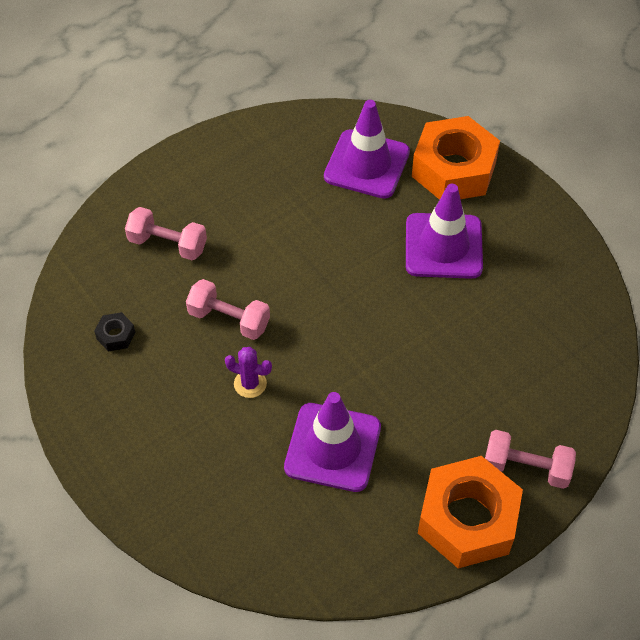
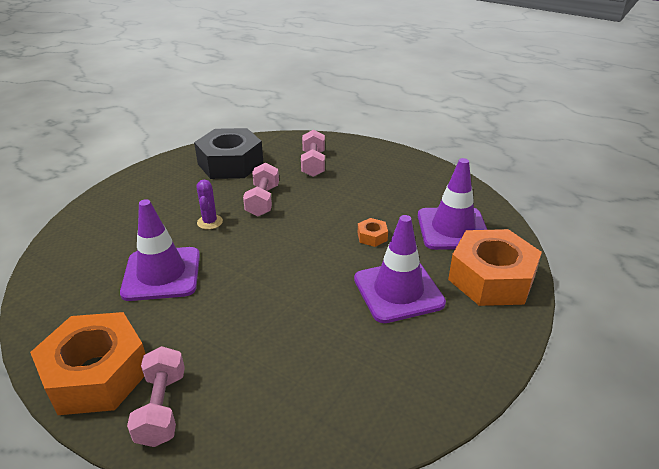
camera: 70 degrees right, 20 degrees down
(116, 335) = (230, 163): black nut -> black nut, size x2.47
(349, 237) = (372, 237): none -> orange nut

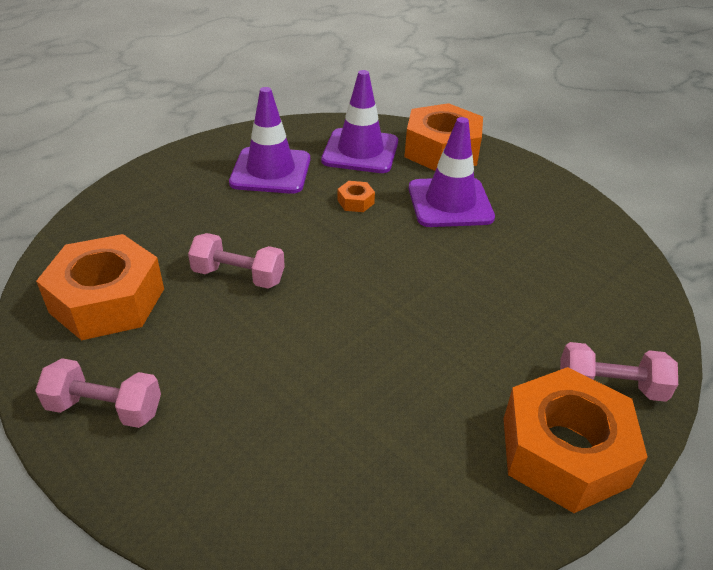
camera: 80 degrees left, 5 degrees up
(162, 274) = (378, 388): purple traffic cone -> purple traffic cone (271, 171)
(210, 222) = (269, 333): purple cactus -> none
(230, 163) = (107, 300): black nut -> orange nut
(313, 164) = (167, 219): pink dumbbell -> pink dumbbell (105, 408)

